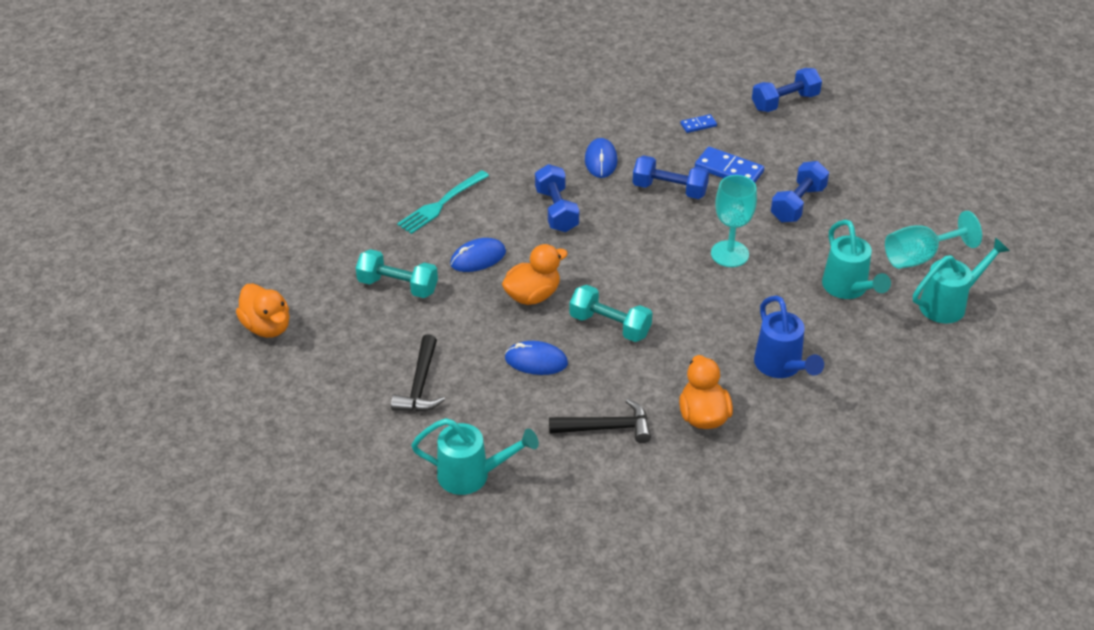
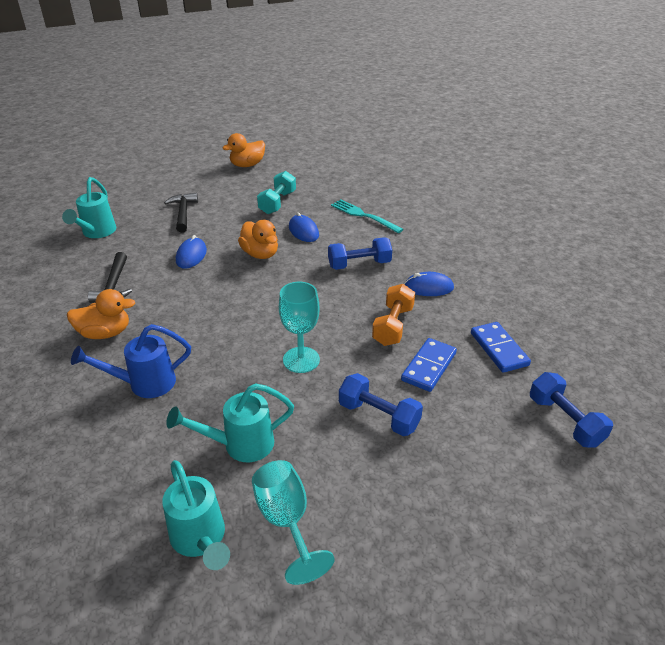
camera: 90 degrees right, 5 degrees down
(420, 384) = (183, 213): black hammer -> black hammer turned 75 degrees clockwise
(610, 325) = (220, 289): turquoise dumbbell -> none
(669, 189) = (393, 326): blue dumbbell -> orange dumbbell
(698, 125) = (498, 349): blue domino -> blue domino, size x1.83

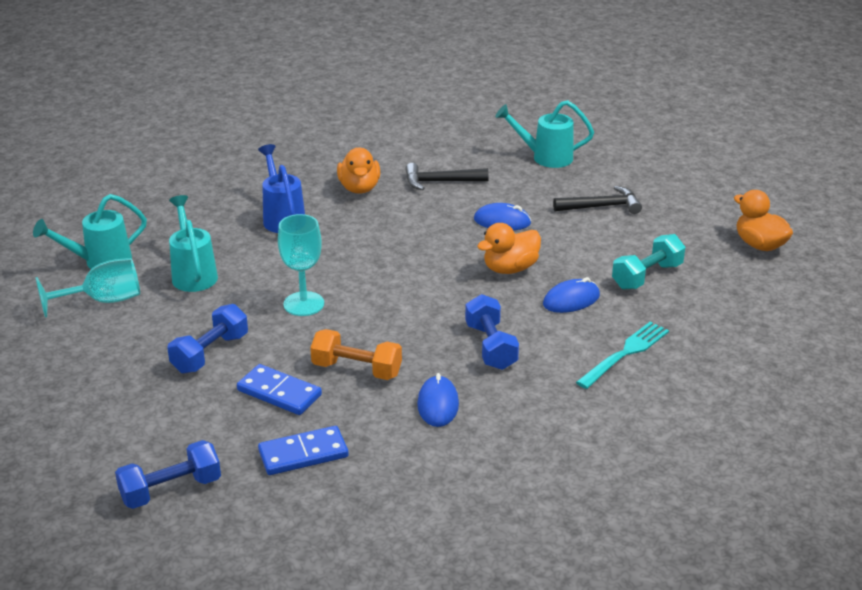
camera: 90 degrees right, 5 degrees down
(277, 203) = (647, 276): turquoise dumbbell -> turquoise dumbbell turned 60 degrees counterclockwise

